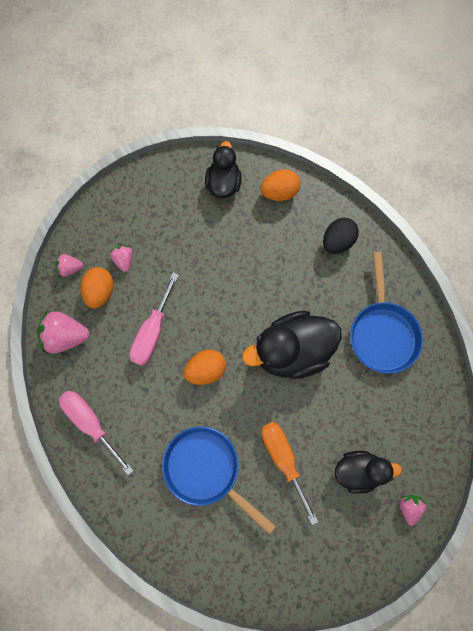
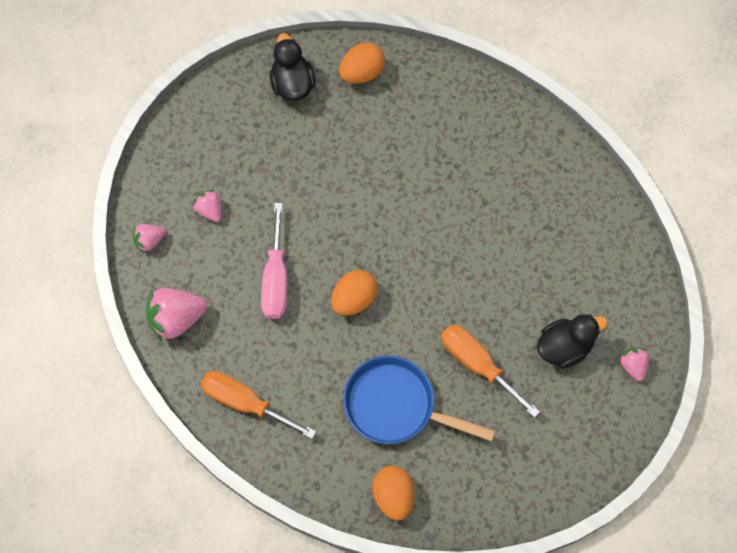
camera: 20 degrees left, 5 degrees down
(91, 423) = (245, 402): pink screwdriver -> orange screwdriver
(100, 291) = (196, 255): orange egg -> orange egg (393, 496)
(292, 351) = (443, 245): black duck -> none
(337, 241) = (449, 106): black egg -> none
(382, 333) = (537, 190): blue pan -> none

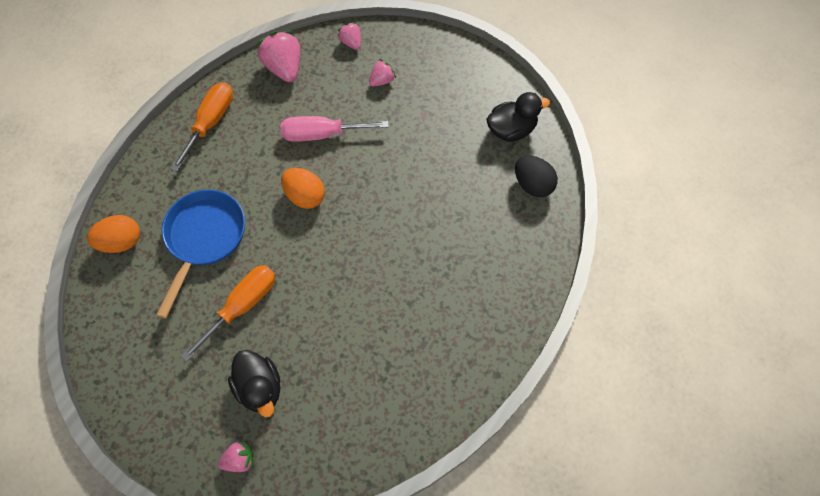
camera: 85 degrees right, 5 degrees down
(362, 72) = (532, 184): orange egg -> black egg

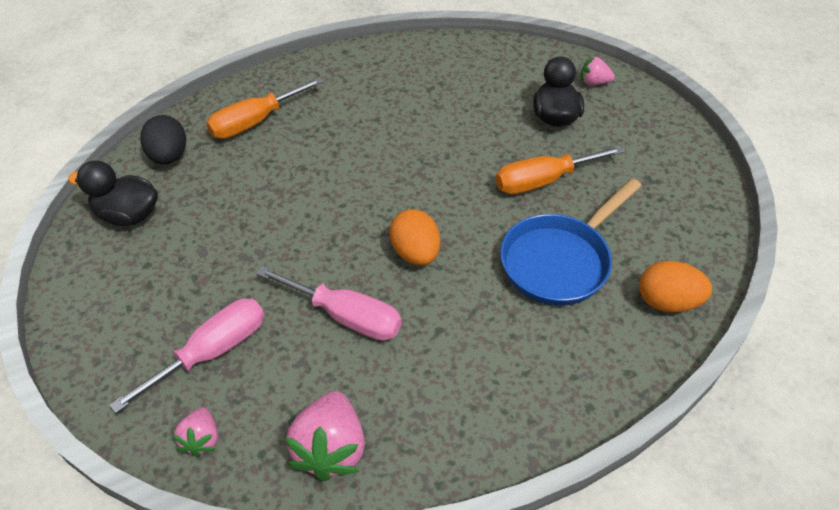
camera: 150 degrees left, 15 degrees down
(211, 123) = (489, 410): orange screwdriver -> orange screwdriver (255, 122)
(382, 80) = (212, 352): pink strawberry -> pink screwdriver

